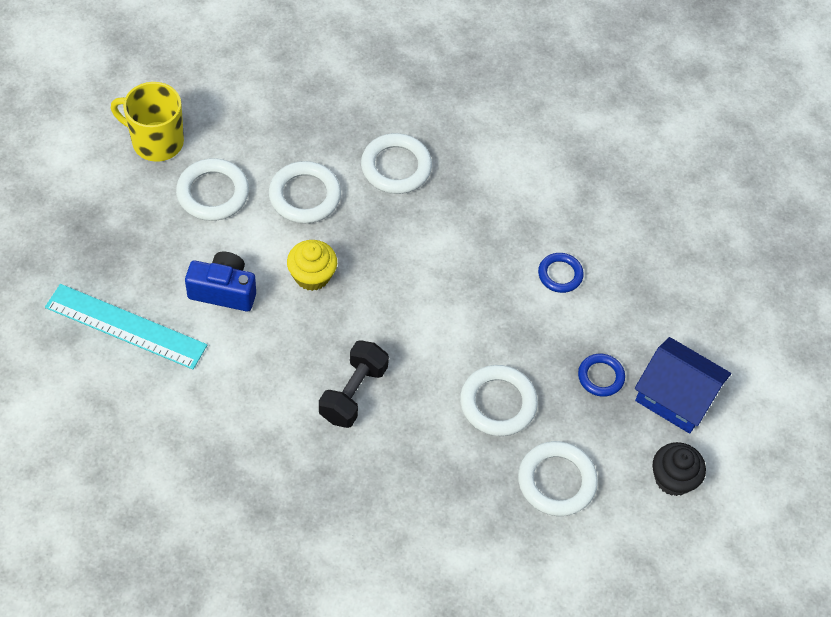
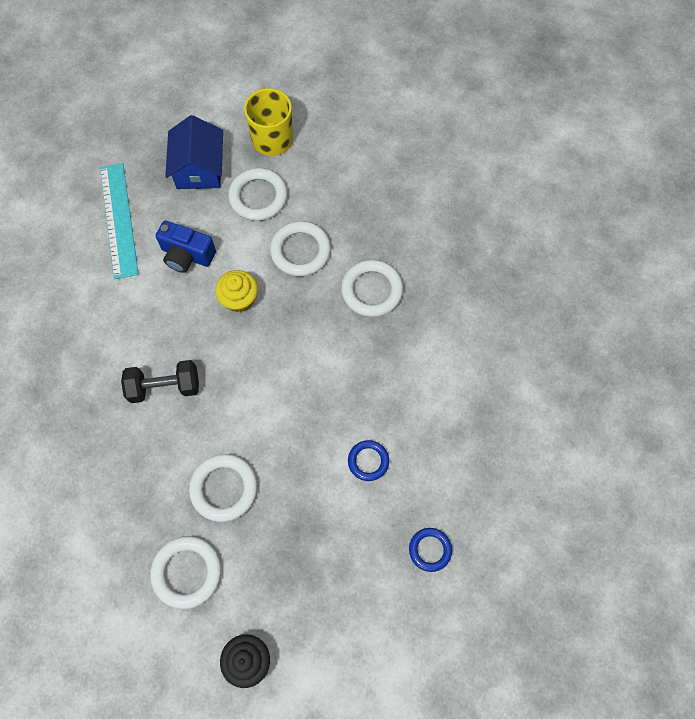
camera: 60 degrees right, 10 degrees up
(223, 291) = (187, 255): blue camera -> blue camera turned 135 degrees clockwise
(600, 377) = (299, 548): blue ring -> blue ring (430, 550)
(676, 396) = (323, 617): blue house -> blue house (199, 168)

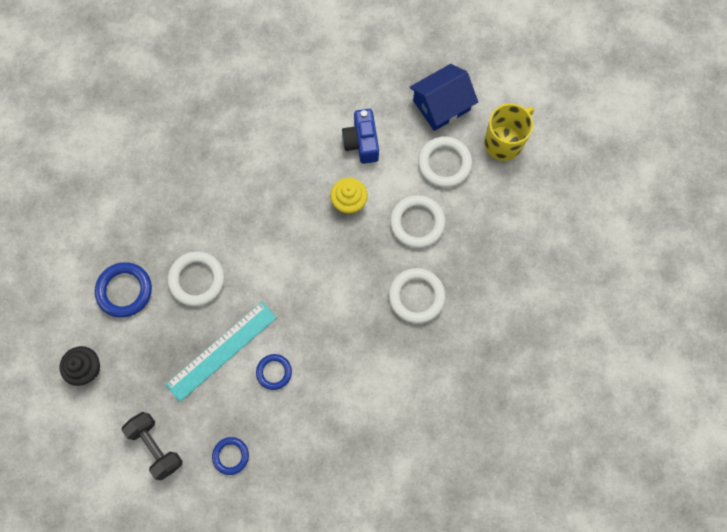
camera: 60 degrees right, 5 degrees up
(118, 220) = (361, 76): turquoise ruler -> turquoise ruler (221, 350)
(164, 387) = (249, 192): black dumbbell -> black dumbbell (156, 446)
(187, 572) = (124, 291): white ring -> blue ring

